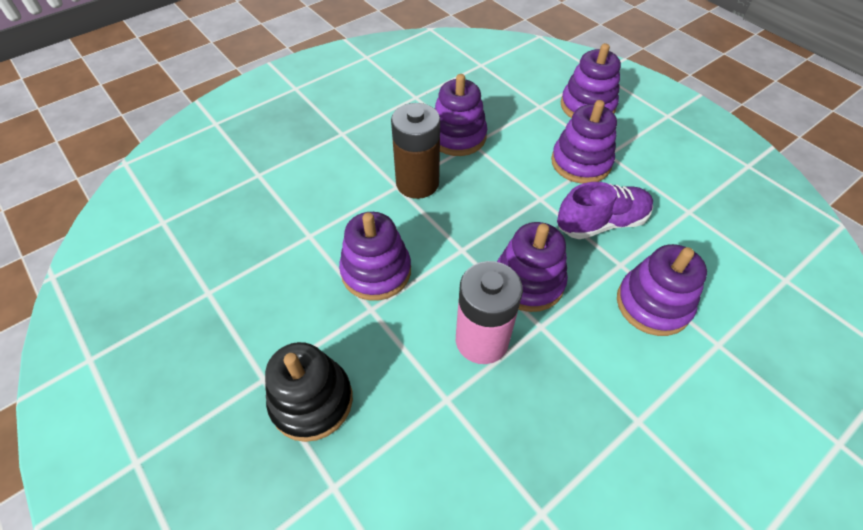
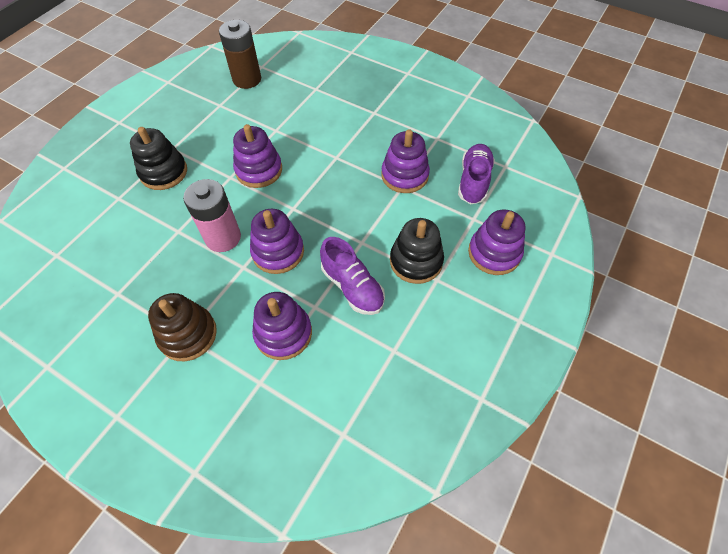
camera: 70 degrees right, 5 degrees up
(417, 183) = (344, 167): brown battery -> brown battery (247, 79)
(491, 90) = (473, 181): none -> purple shoe
(581, 162) = (416, 261): purple stacking toy -> black stacking toy
(637, 416) = (188, 334): none -> brown stacking toy

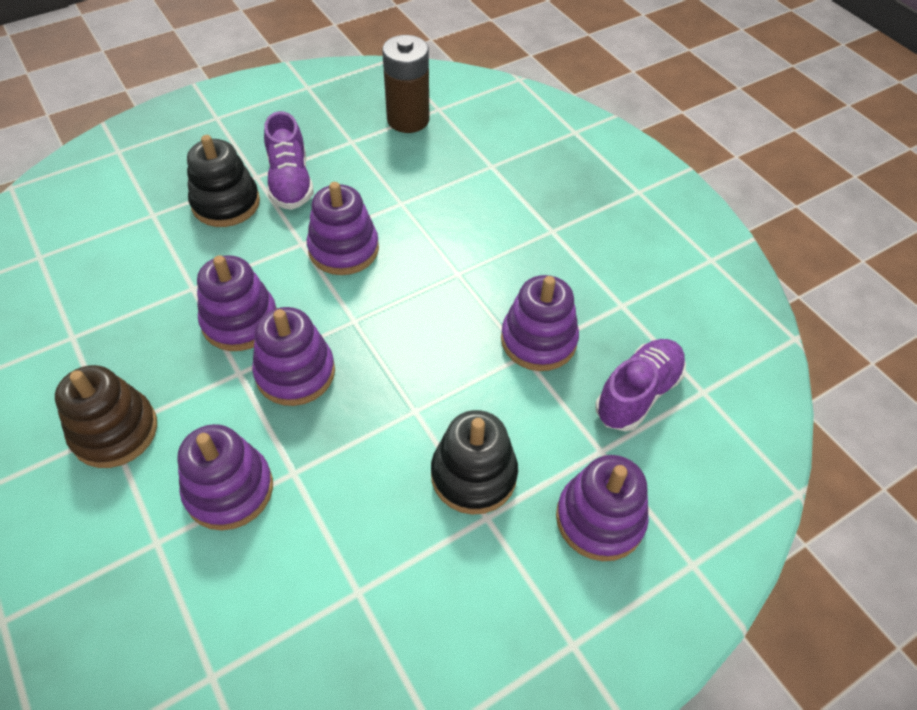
camera: 25 degrees right, 5 degrees down
(223, 237) = (240, 321): pink battery -> purple stacking toy
(352, 287) = (361, 470): purple shoe -> purple shoe (290, 182)

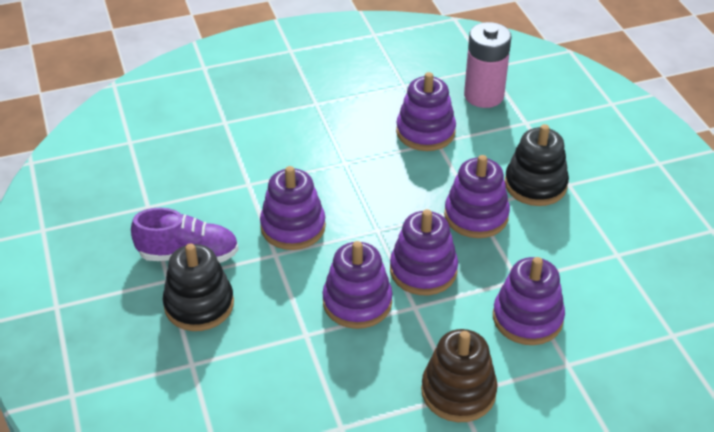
camera: 75 degrees left, 10 degrees down
(408, 120) = (135, 164): brown battery -> none
(599, 519) = (577, 134): purple stacking toy -> purple stacking toy (476, 216)
(637, 393) = (484, 96): purple shoe -> pink battery

